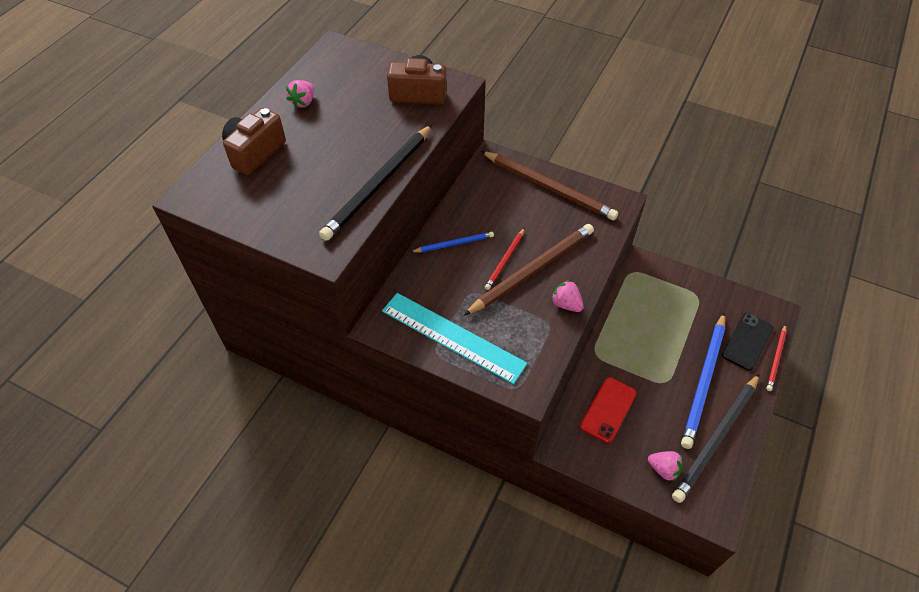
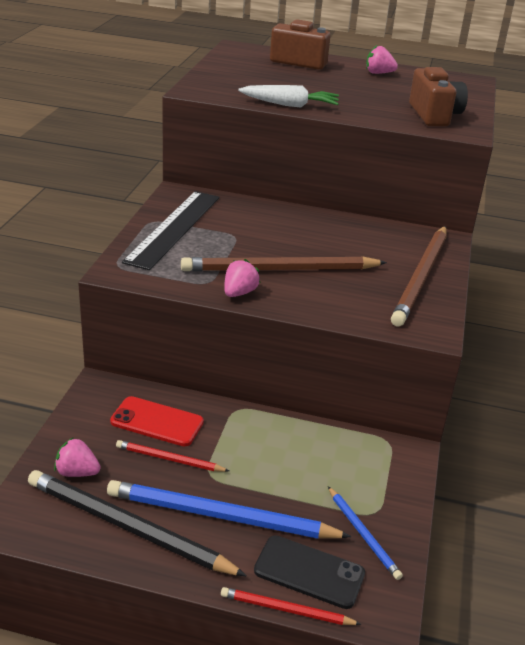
camera: 75 degrees right, 20 degrees down
(379, 184) = (290, 105): black pencil -> white carrot
(452, 337) = (173, 228): turquoise ruler -> black ruler
(453, 244) = (297, 222): blue pencil -> blue pencil (363, 534)
(505, 260) = (289, 253): red pencil -> red pencil (170, 459)
(532, 271) = (280, 269): brown pencil -> brown pencil turned 135 degrees clockwise
(663, 469) = (77, 472): pink strawberry -> pink strawberry turned 90 degrees clockwise

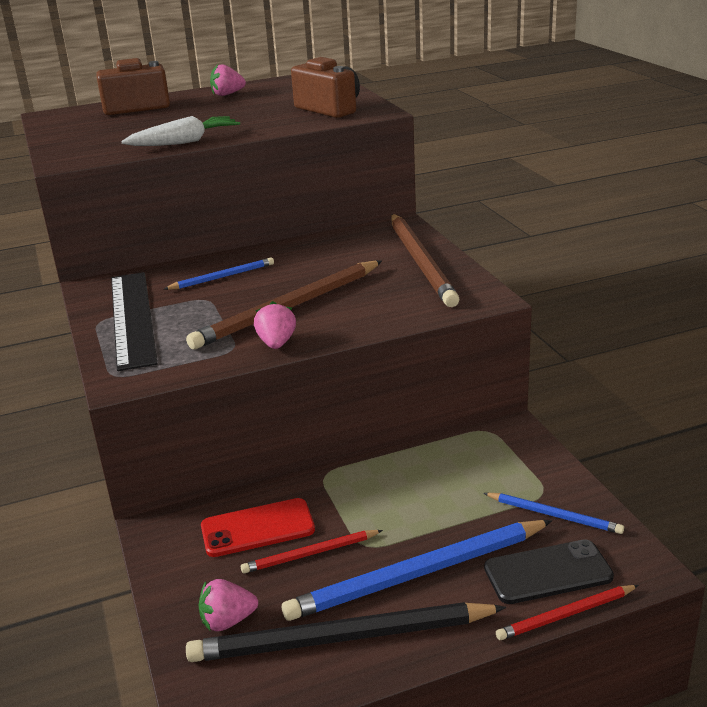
camera: 30 degrees left, 5 degrees down
(265, 223) = (222, 277): none -> blue pencil

